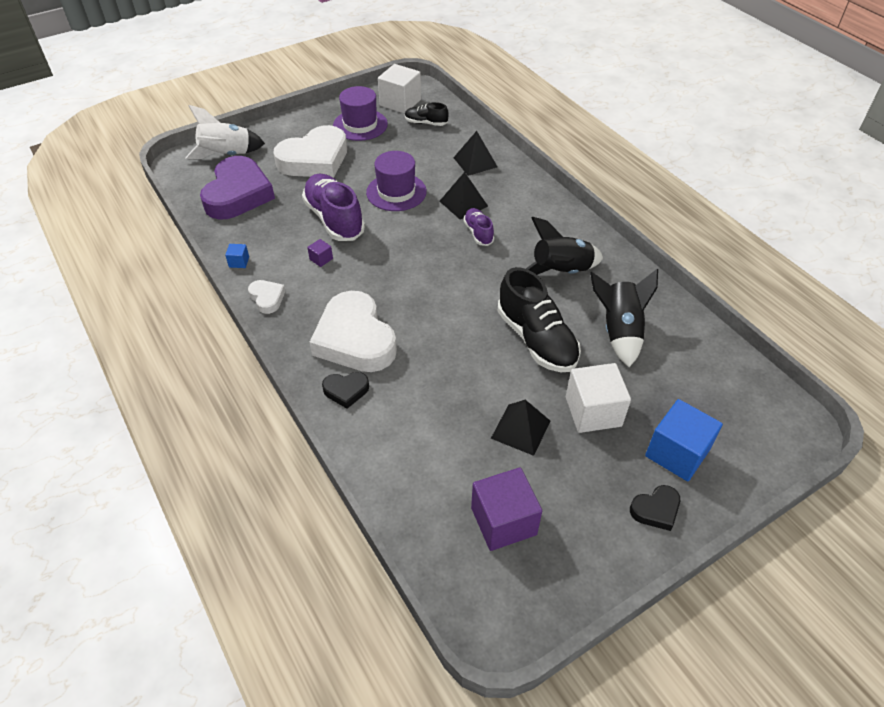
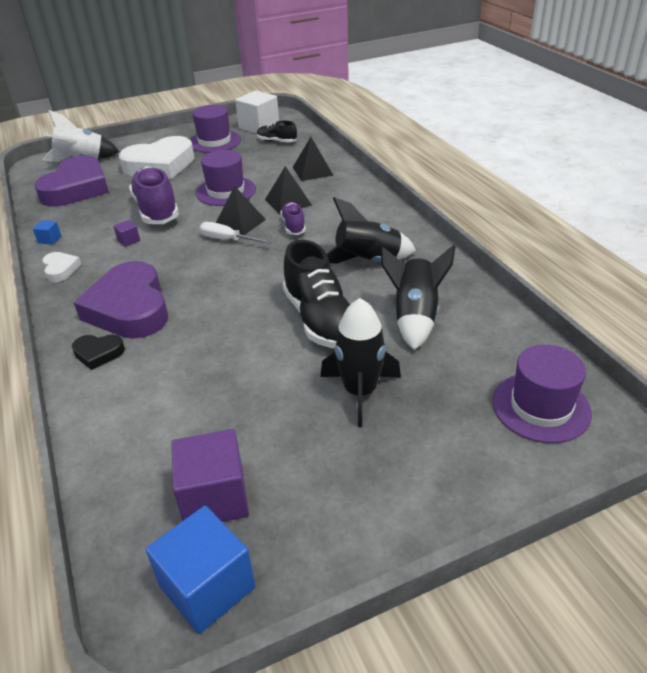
camera: 10 degrees right, 10 degrees down
(355, 339) = (129, 308): white heart -> purple heart
(420, 253) = (227, 240): none -> white screwdriver
(521, 429) = (271, 403): black pyramid -> black pyramid (240, 223)
(593, 411) = (360, 392): white cube -> black rocket
(656, 510) = (404, 502): black heart -> none
(677, 453) = (448, 442): blue cube -> blue cube (207, 587)
(743, 413) = (541, 407): none -> purple hat

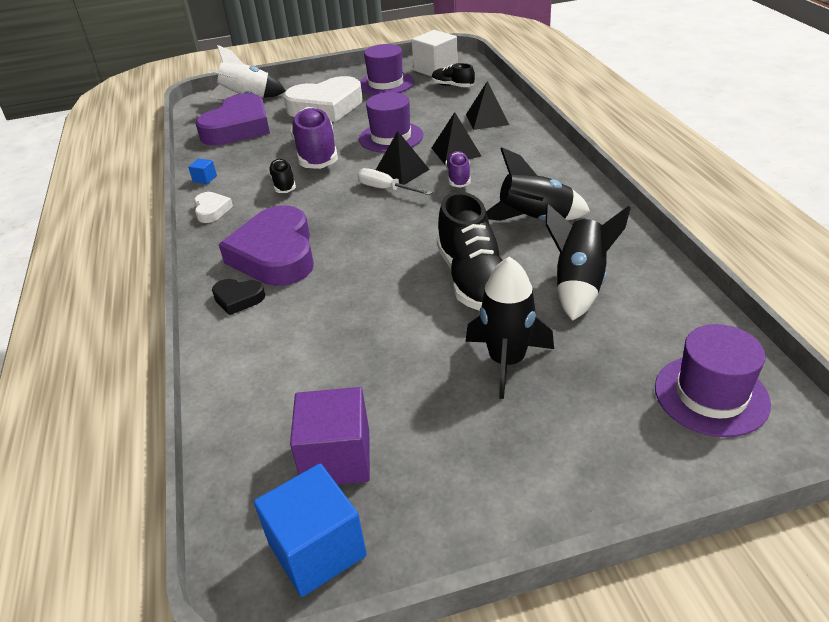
camera: 10 degrees right, 0 degrees up
(128, 240) = (283, 184): purple cube -> black shoe

